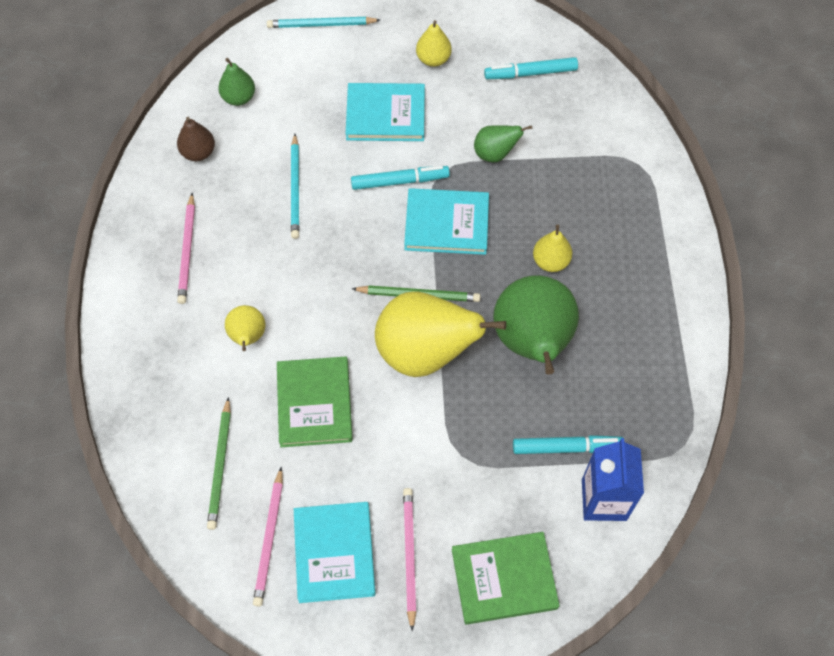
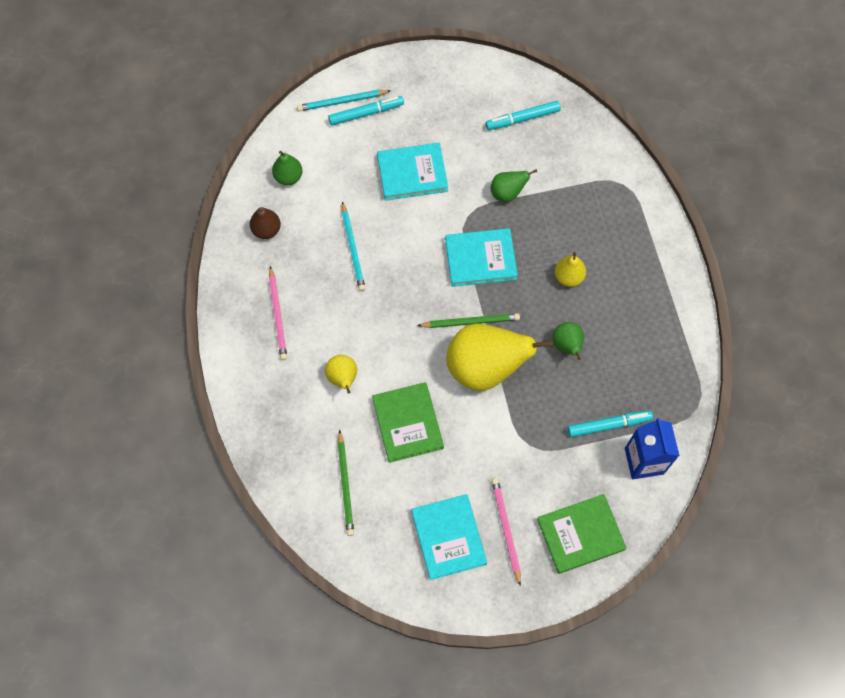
camera: 10 degrees left, 5 degrees up
(269, 539) = (397, 535): pink pencil -> none
(400, 181) = (436, 229): turquoise marker -> turquoise marker (366, 113)
(433, 59) = (441, 118): yellow pear -> none
(533, 342) = (567, 346): green pear -> green pear, size x0.48

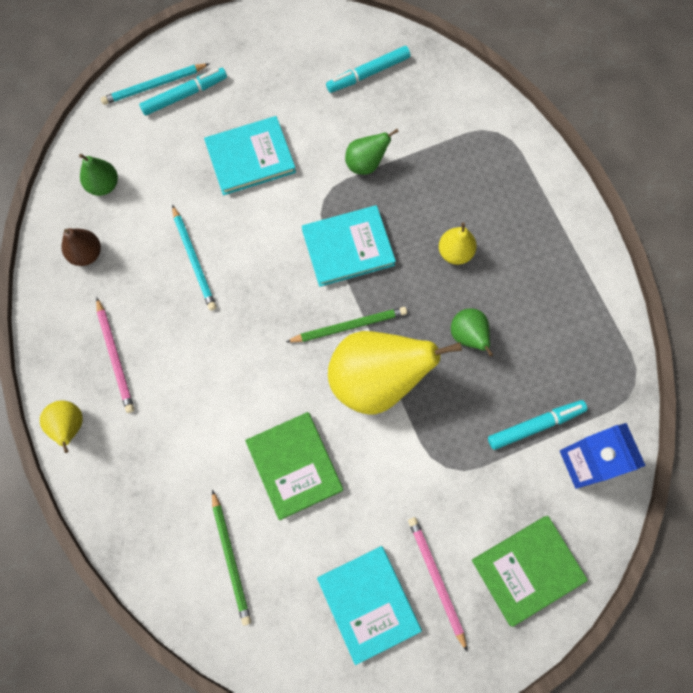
camera: 10 degrees left, 5 degrees up
(343, 378) = (207, 423): yellow pear -> yellow pear (69, 426)

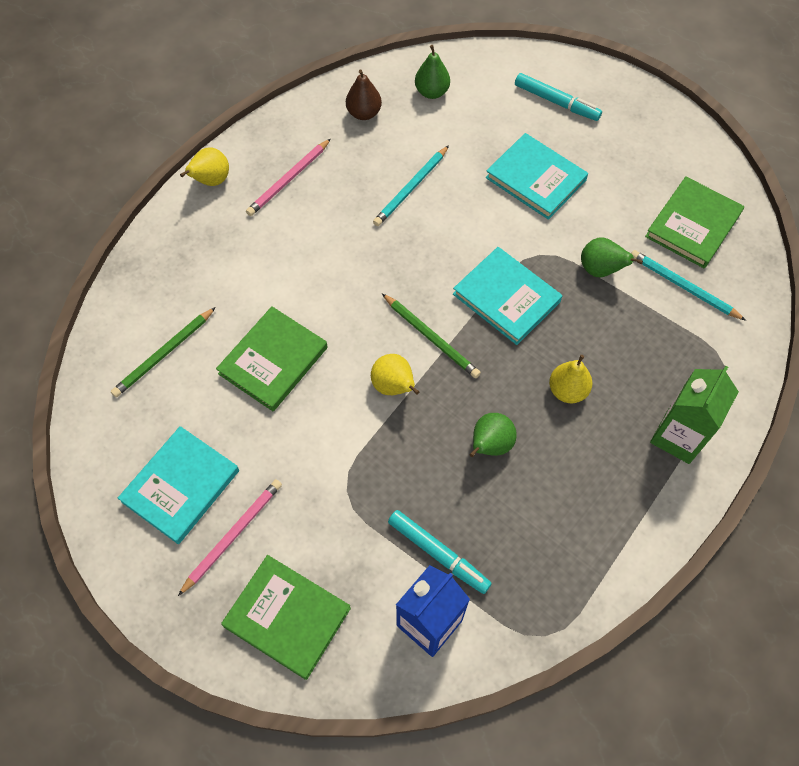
camera: 60 degrees right, 10 degrees down
(154, 86) = (547, 77): turquoise pencil -> turquoise pencil (683, 287)
(368, 73) = (693, 225): turquoise marker -> green book
(376, 380) = (394, 386): yellow pear -> yellow pear, size x0.48
(535, 200) = (678, 436): none -> green carton

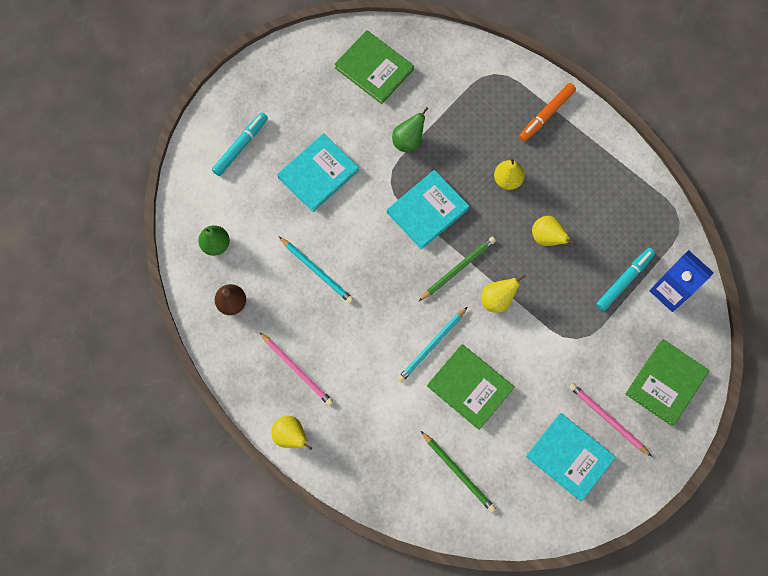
camera: 85 degrees left, 10 degrees up
(490, 445) = (547, 237): green pear -> yellow pear
(678, 436) = (546, 114): green carton -> orange marker
(683, 287) = (428, 87): turquoise pencil -> turquoise pencil (432, 346)

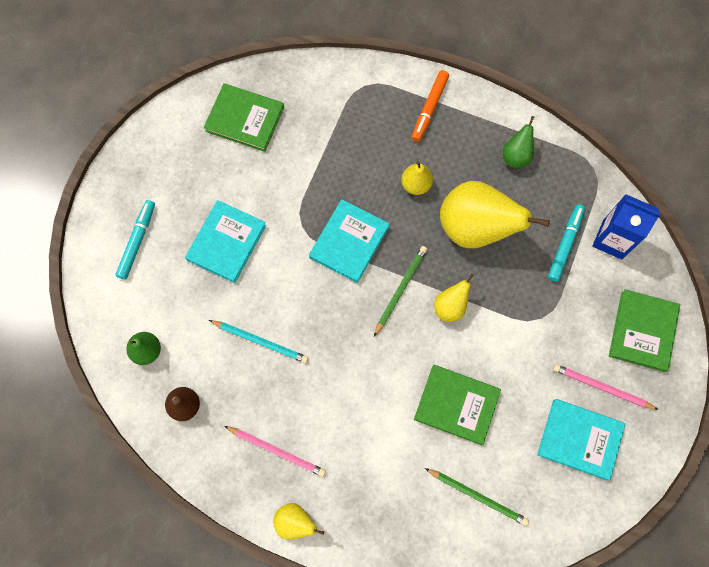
camera: 20 degrees left, 0 degrees up
(408, 141) = (304, 179): green pear -> green pear (516, 156)
(432, 346) = (403, 376): turquoise pencil -> none
(547, 237) = (475, 228): yellow pear -> yellow pear, size x2.07

